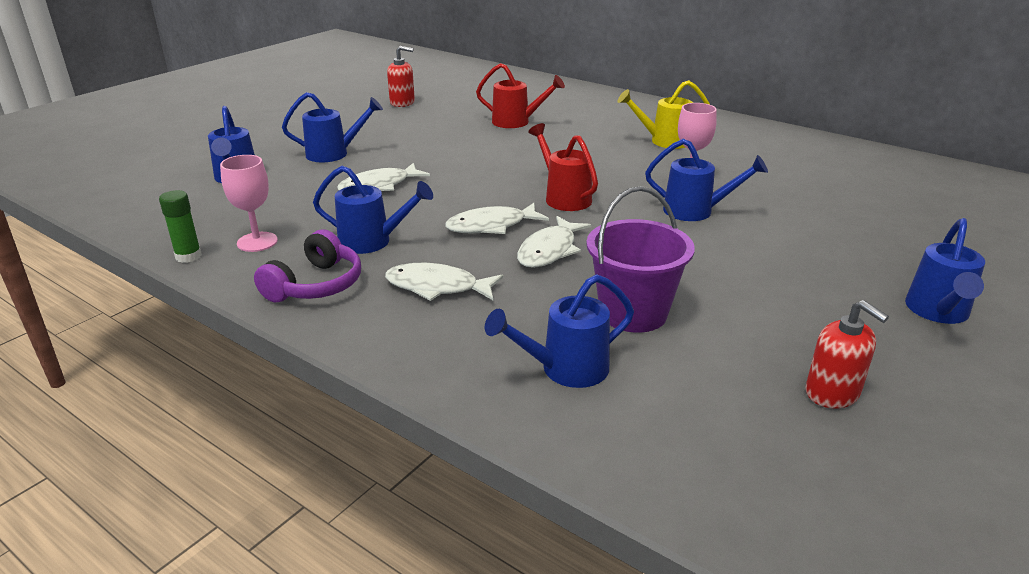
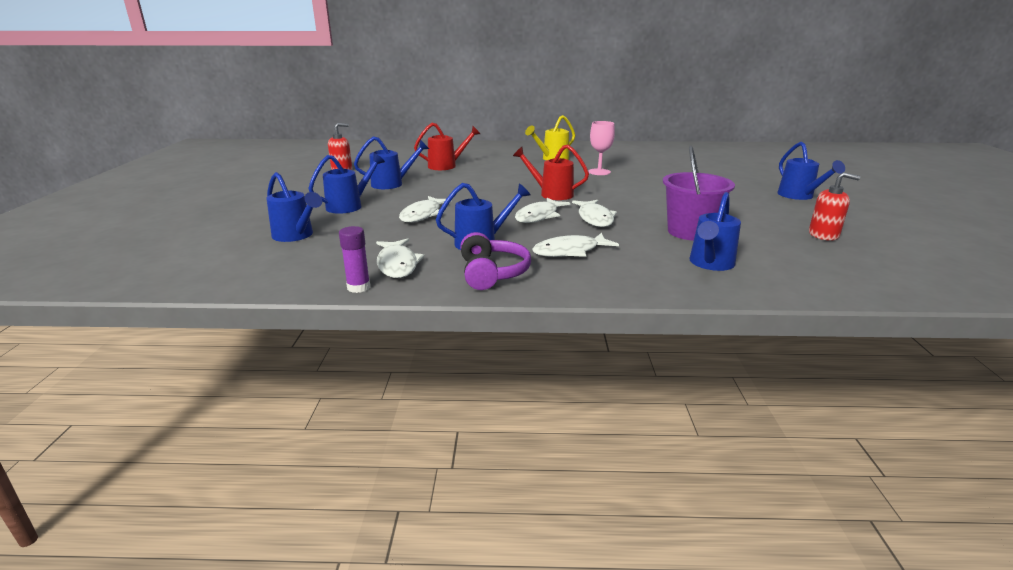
camera: 35 degrees left, 5 degrees down
(188, 256) = (358, 287): green glue stick -> purple glue stick
(257, 242) = (397, 264): pink goblet -> white fish
(695, 211) = (630, 184): blue watering can -> blue watering can (392, 184)

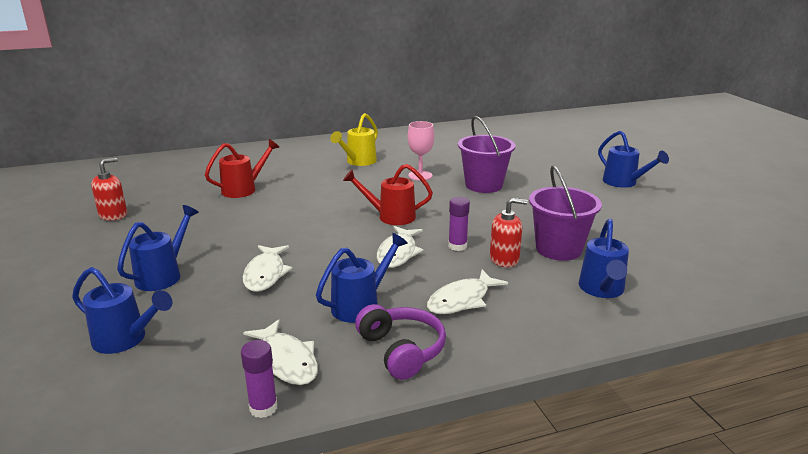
camera: 20 degrees left, 0 degrees up
(392, 184) = (195, 229): blue watering can -> none
(595, 218) = (457, 246): white fish -> purple glue stick
(653, 183) = (483, 185): none -> purple bucket
(823, 235) = (672, 231): red soap dispenser -> red soap dispenser (504, 259)

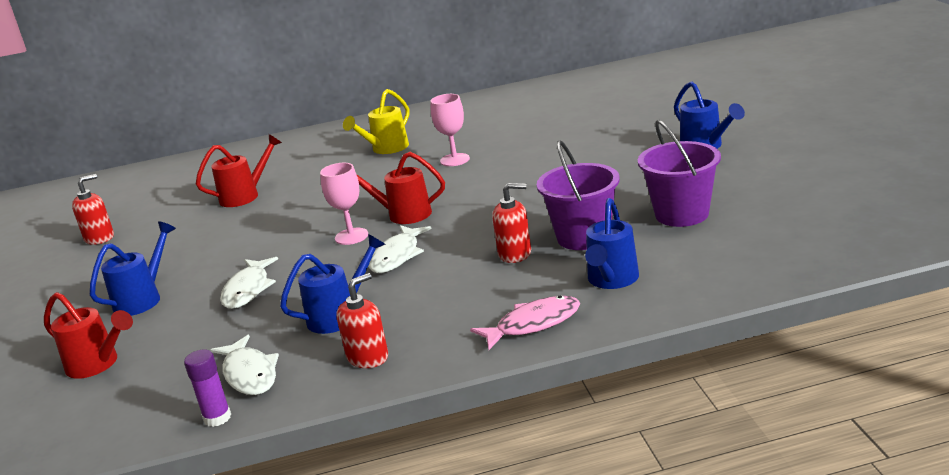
camera: 10 degrees right, 0 degrees up
(125, 340) = (97, 364): blue watering can -> red watering can
(350, 232) = (351, 236): none -> pink goblet
(402, 350) = (368, 357): purple headphones -> red soap dispenser
(457, 246) = (467, 243): purple glue stick -> none
(462, 300) = (449, 302): white fish -> none
(483, 185) = (527, 165): purple bucket -> purple bucket (682, 214)
(549, 327) = (533, 324): none -> pink fish

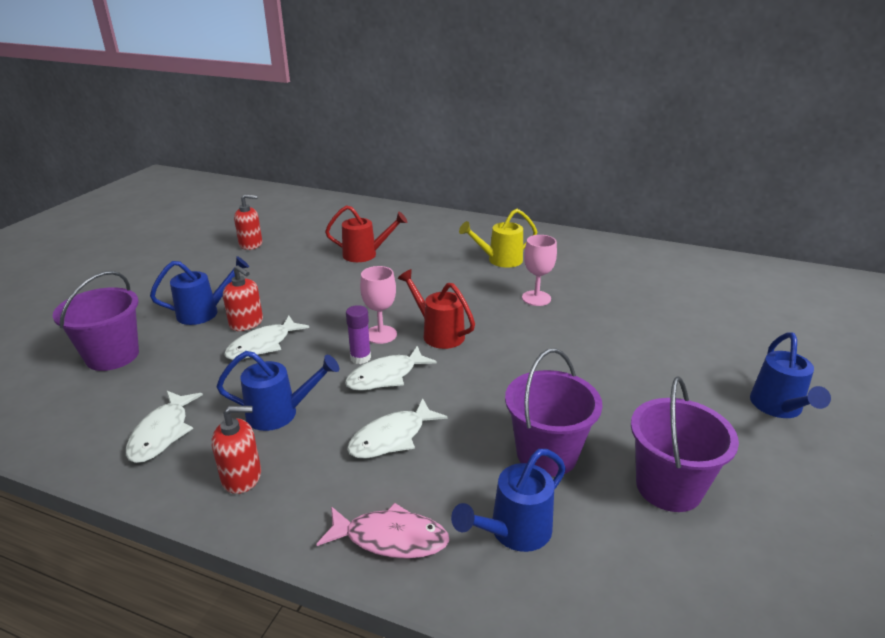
camera: 30 degrees right, 5 degrees up
(97, 364) = (112, 356): red watering can -> purple bucket
(217, 418) = (93, 464): purple glue stick -> purple glue stick (360, 358)
(456, 283) = (392, 437): none -> white fish
(515, 254) = (470, 435): red soap dispenser -> red soap dispenser (246, 323)

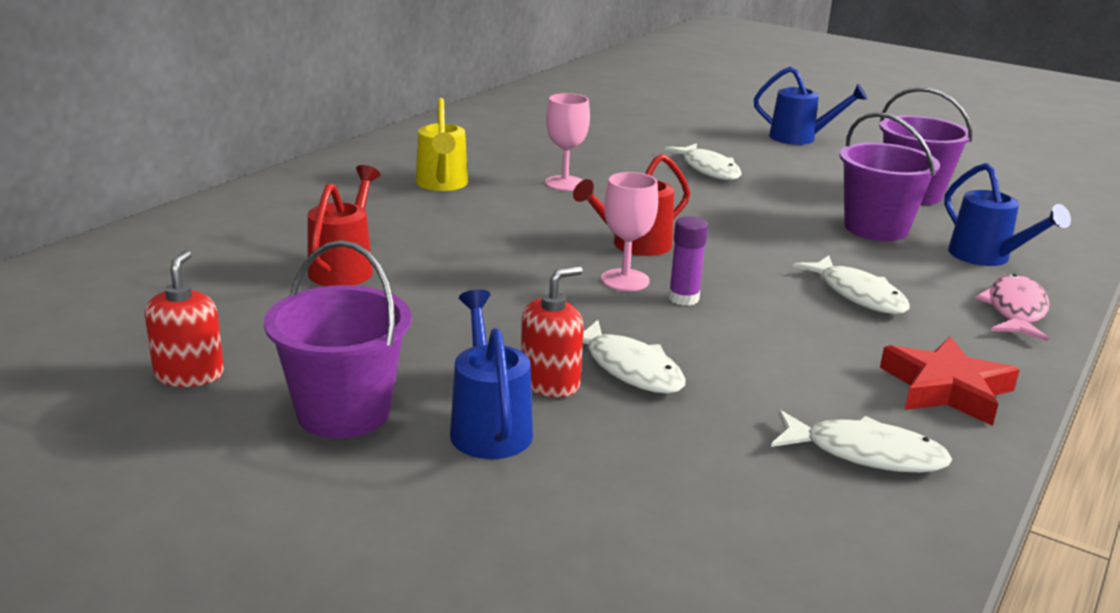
camera: 80 degrees left, 5 degrees down
(112, 356) = (626, 528): purple bucket -> purple bucket (343, 412)
(242, 477) = (946, 389): red soap dispenser -> red star
(280, 413) = (813, 360): blue watering can -> none
(386, 376) = (731, 286): white fish -> white fish (708, 169)

